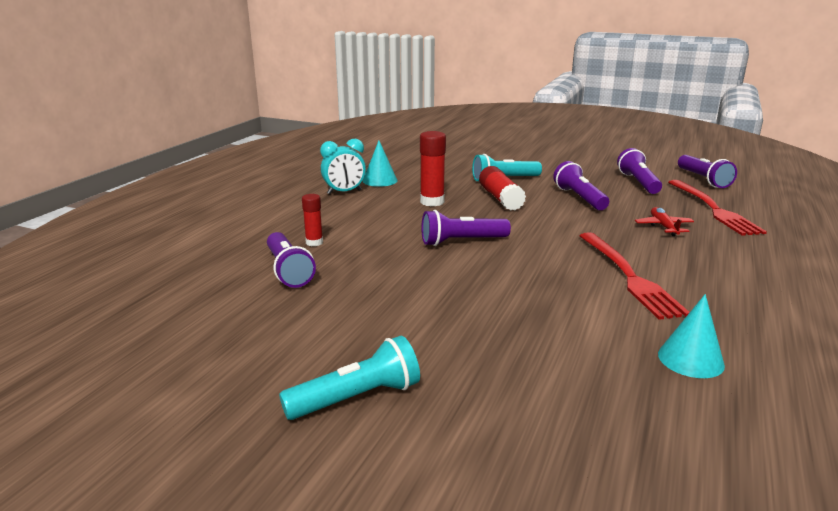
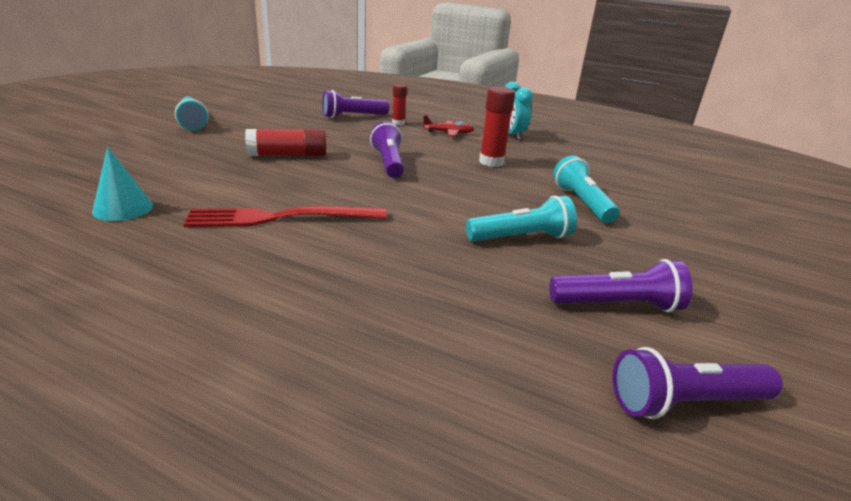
camera: 90 degrees right, 5 degrees up
(380, 180) = (550, 148): turquoise cone -> none
(500, 198) = (508, 192): red glue stick -> red glue stick (288, 155)
(579, 198) = (521, 238): purple flashlight -> turquoise flashlight
(663, 227) = (411, 274): red plane -> red plane (448, 133)
(713, 209) = (491, 350): red fork -> none

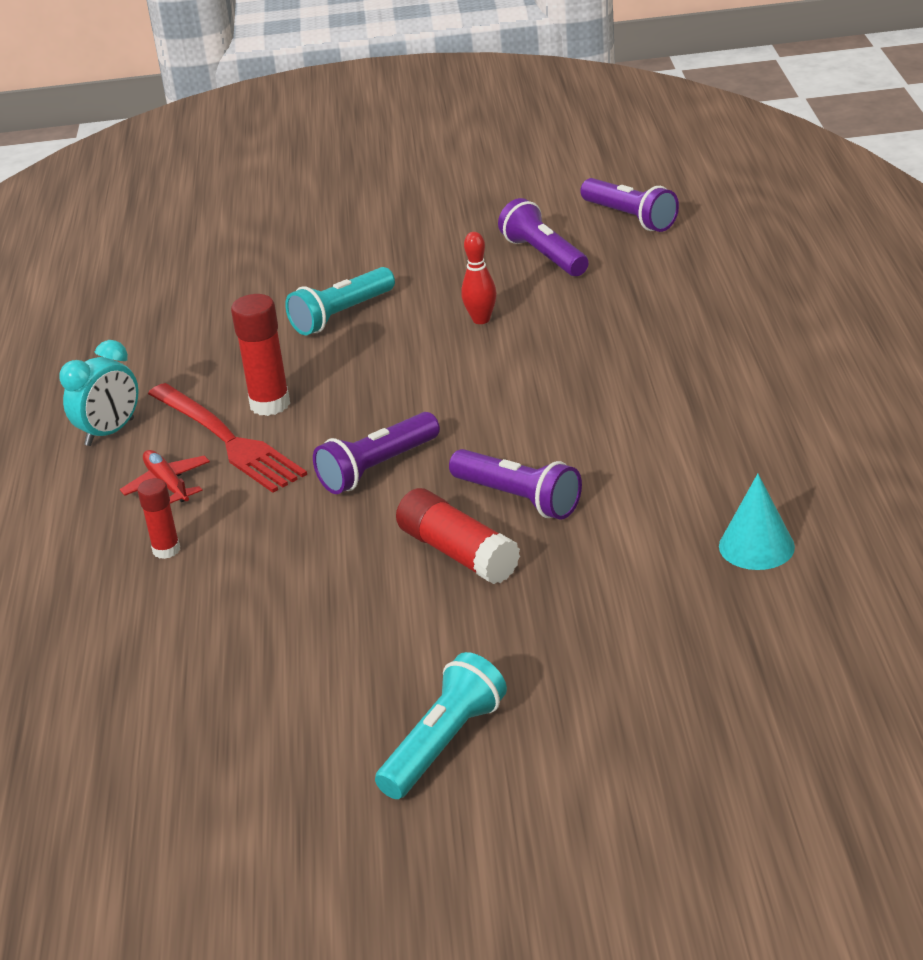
camera: 115 degrees left, 5 degrees up
(280, 217) = (629, 448): red fork -> red fork (227, 440)
(353, 116) = (180, 612): purple flashlight -> purple flashlight (518, 498)
(521, 238) = (481, 320): turquoise flashlight -> red bowling pin

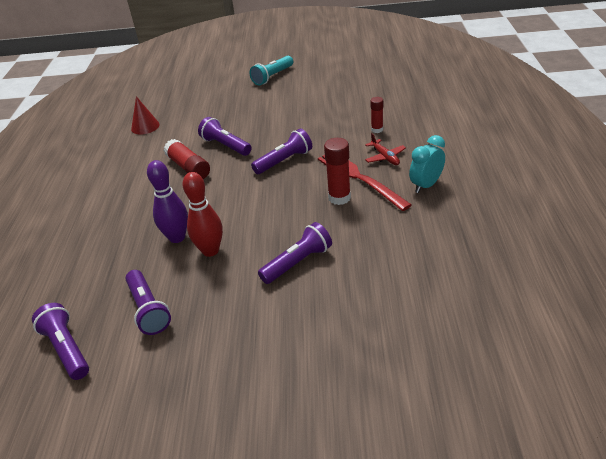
camera: 175 degrees left, 5 degrees up
(342, 315) = (297, 263): turquoise flashlight -> purple flashlight
(458, 553) = (256, 126): red glue stick -> red glue stick (188, 167)
(481, 320) = (210, 251): red bowling pin -> red bowling pin, size x1.54
(545, 332) = (177, 237): none -> purple bowling pin
(756, 546) = (145, 126): turquoise cone -> red cone

